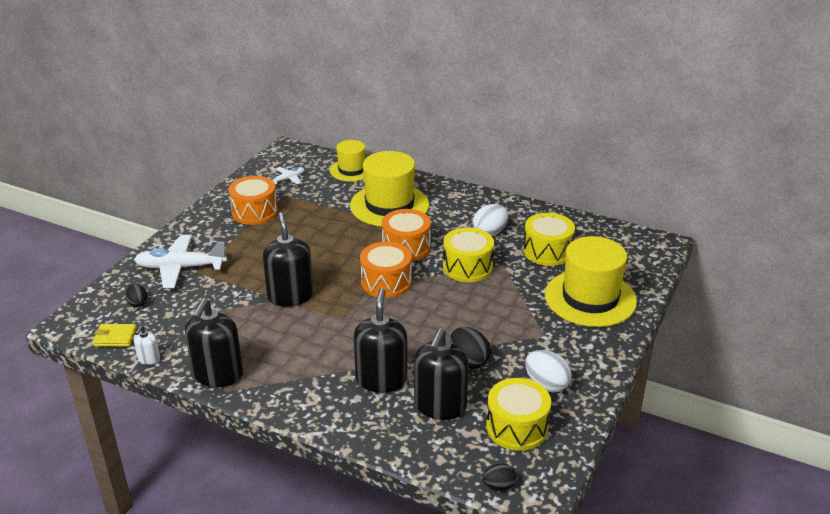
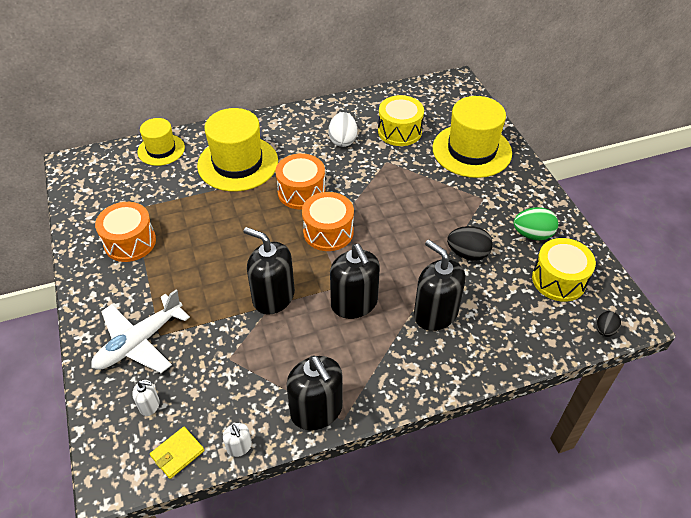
camera: 45 degrees left, 15 degrees up
(138, 303) = (149, 405): black egg -> white soap dispenser
(288, 179) = (115, 192): white plane -> none
(440, 406) = (497, 302): black soap dispenser -> black soap dispenser (354, 303)
(467, 267) = (366, 179): yellow drum -> none
(546, 384) = (532, 234): white egg -> green egg

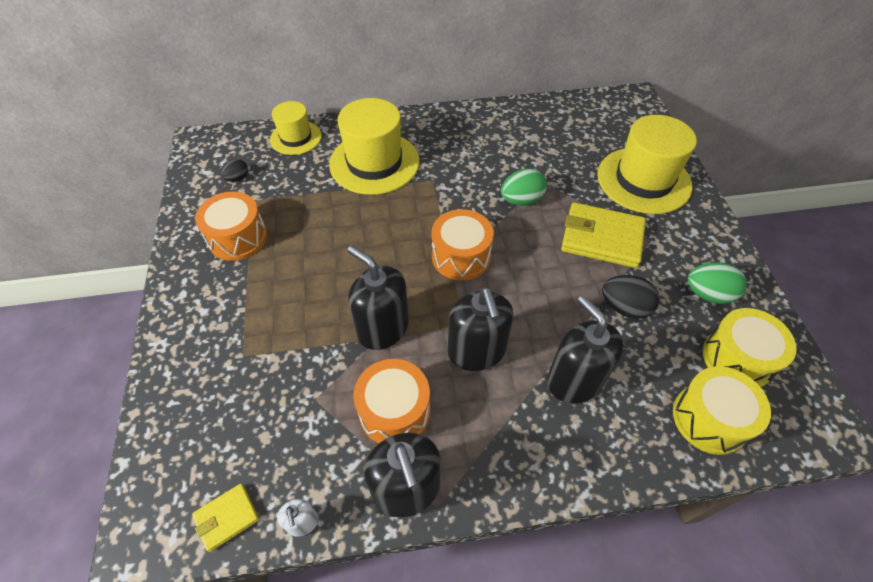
camera: 10 degrees right, 5 degrees up
(139, 342) = (218, 361): white plane -> none
(149, 405) = (210, 445): white soap dispenser -> none
(301, 192) = (438, 204): orange drum -> orange drum (394, 411)
(343, 140) = (495, 150): white egg -> none
(372, 179) = (521, 200): none -> green egg
(399, 131) = (562, 148): yellow drum -> yellow drum (709, 419)
(443, 202) = (602, 238): none -> yellow wallet
(605, 330) = (794, 438): black egg -> black egg (237, 178)

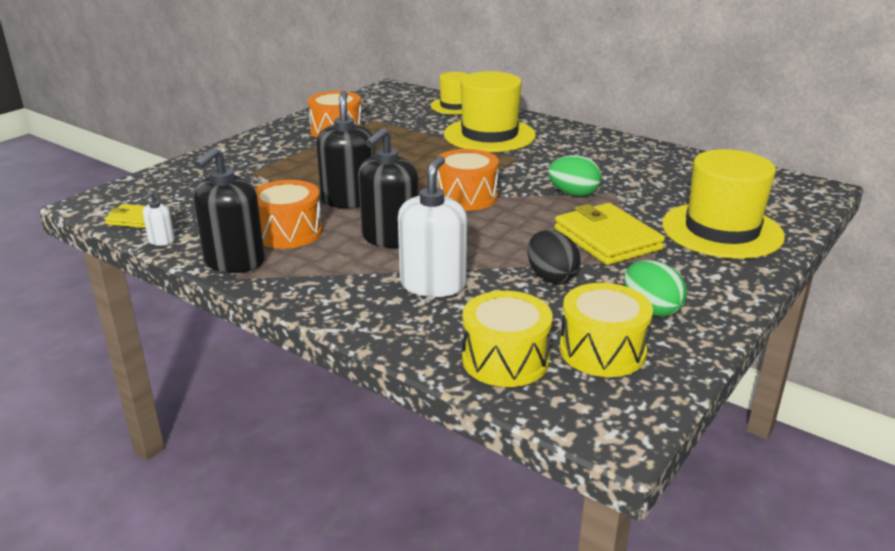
camera: 45 degrees right, 25 degrees down
(237, 178) = (383, 109): black egg -> none
(574, 380) = (433, 284): black soap dispenser -> white soap dispenser

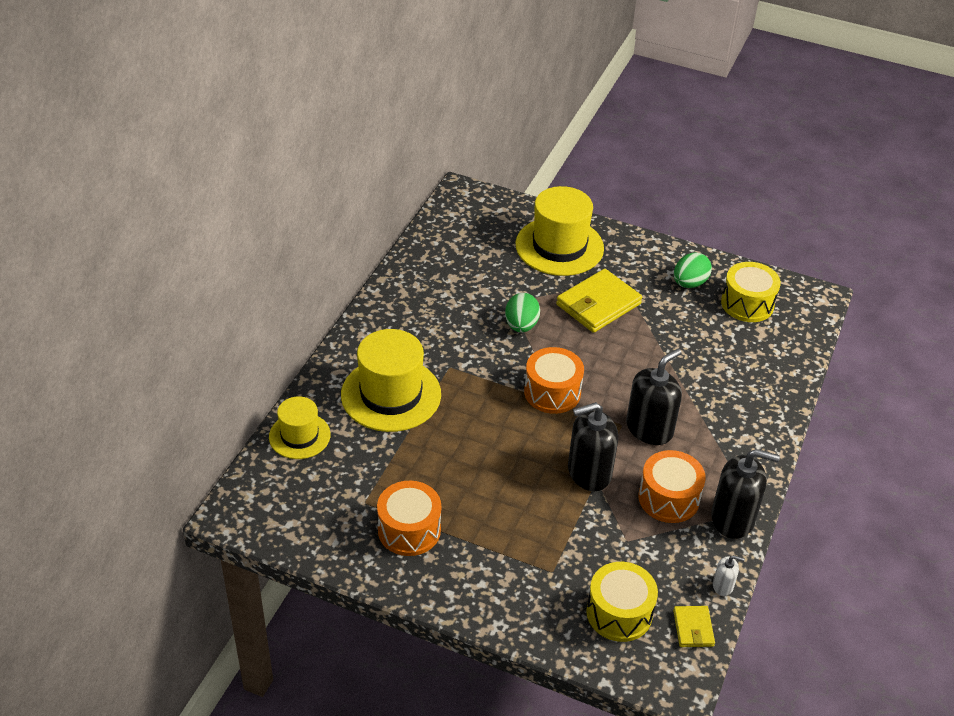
camera: 105 degrees left, 15 degrees up
(390, 238) = (649, 428): black soap dispenser -> black soap dispenser turned 60 degrees counterclockwise
(433, 284) = (709, 390): white soap dispenser -> none
(505, 360) = (779, 344): yellow drum -> yellow drum (619, 613)
(551, 277) = (669, 330): black egg -> none

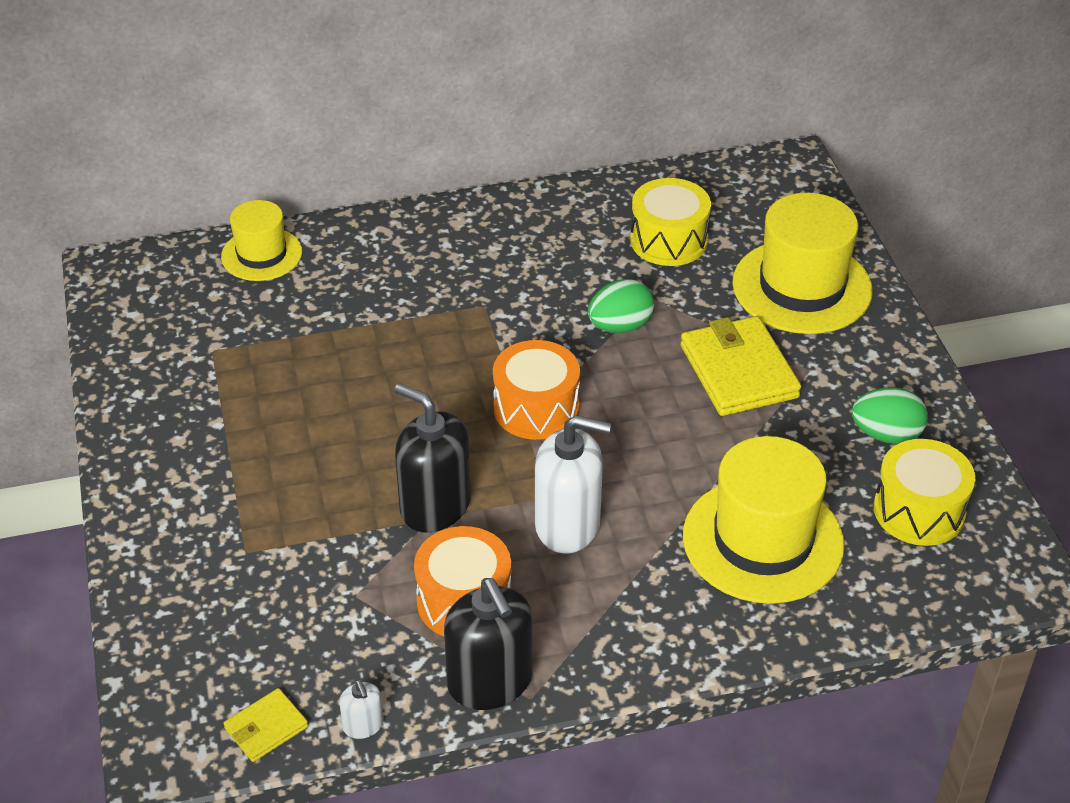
camera: 55 degrees right, 0 degrees up
(391, 394) = (391, 285): yellow hat -> yellow hat (763, 540)
(409, 530) = (203, 404): orange drum -> none
(598, 304) = (739, 371): yellow wallet -> yellow wallet turned 60 degrees clockwise
(619, 613) = (232, 644): yellow drum -> yellow drum (668, 240)
(649, 428) = (568, 525): black soap dispenser -> white soap dispenser

